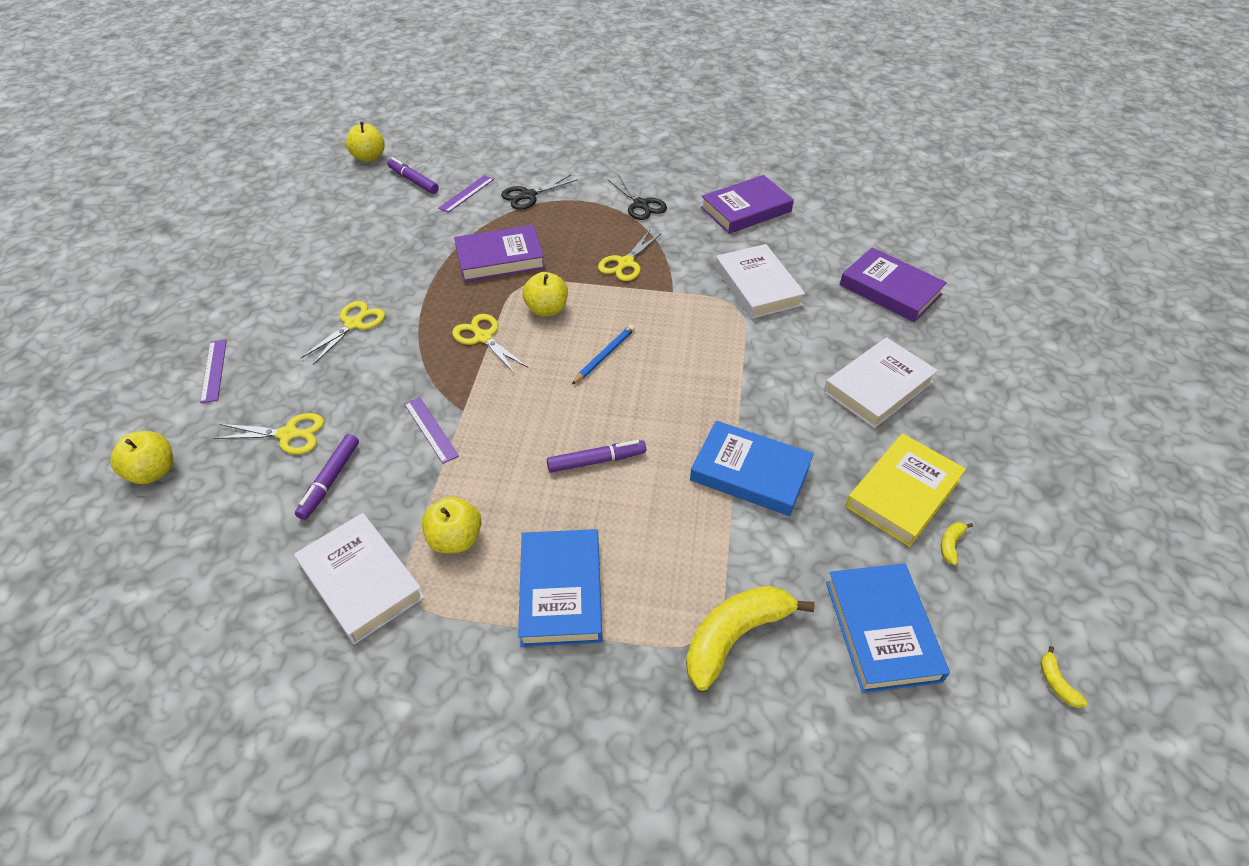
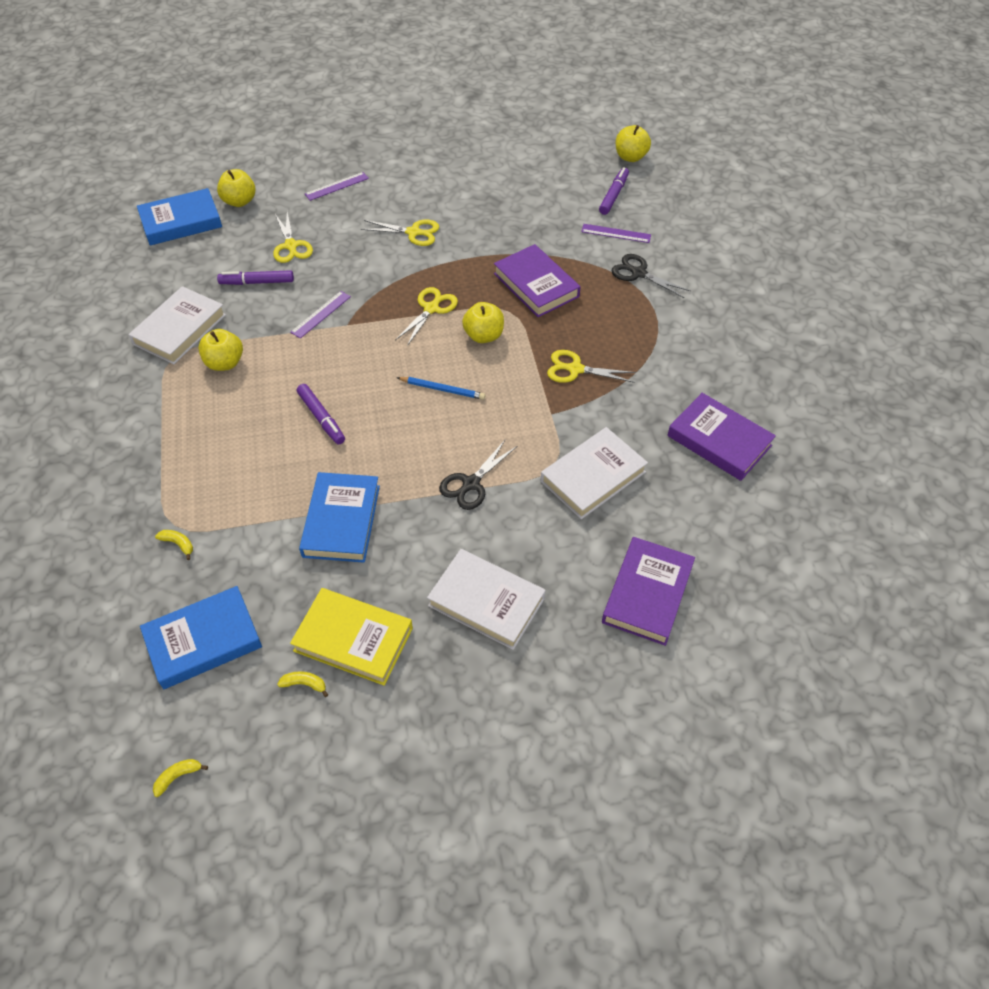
camera: 70 degrees right, 5 degrees up
(561, 591) = (195, 433): blue book -> blue book (181, 222)
(641, 205) = (674, 356): black scissors -> black scissors (470, 484)
(735, 636) = (178, 544): yellow banana -> yellow banana, size x0.41

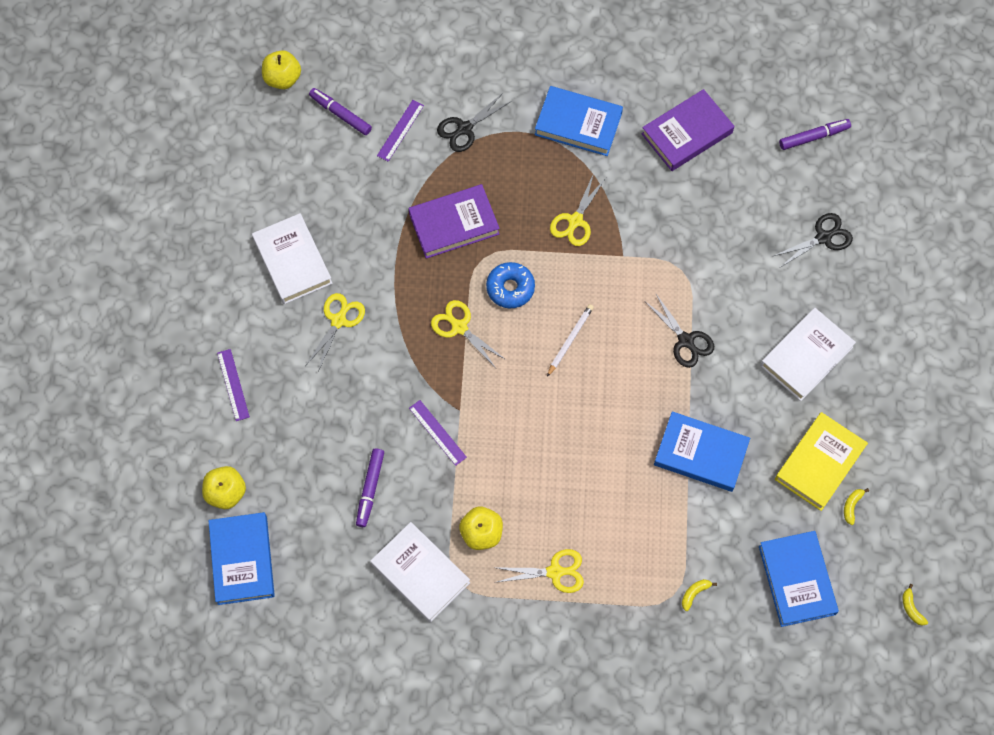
camera: 75 degrees left, 15 degrees up
(291, 246) = (322, 447): yellow scissors -> yellow scissors (555, 572)
(321, 418) = (578, 452): purple marker -> purple marker (813, 137)
(442, 389) = (570, 340): blue pencil -> white pencil
(483, 335) = (510, 288): yellow apple -> blue donut
(593, 476) = (701, 242): white book -> white book (292, 261)
(647, 594) = (823, 237): purple book -> black scissors
(685, 351) = (578, 124): none -> blue book

